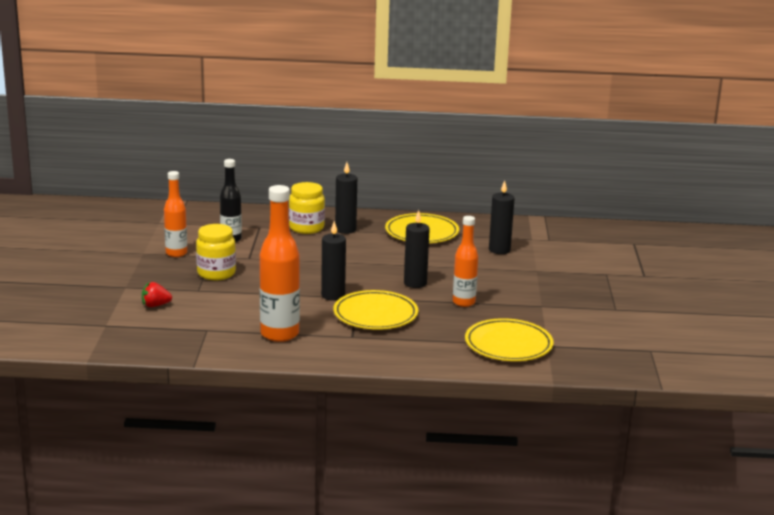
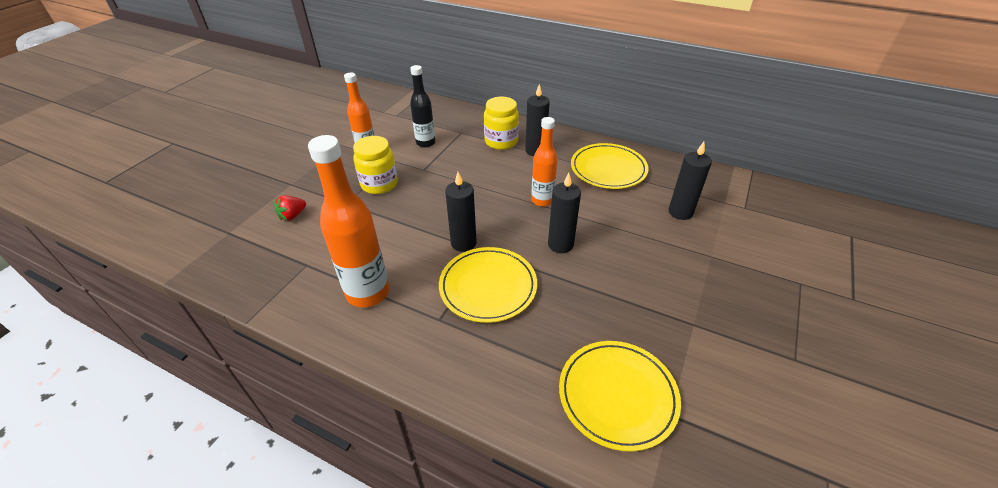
camera: 25 degrees right, 20 degrees up
(155, 305) = (292, 216): red strawberry -> red strawberry turned 60 degrees counterclockwise
(463, 302) = (599, 292): orange bottle -> orange bottle (542, 200)

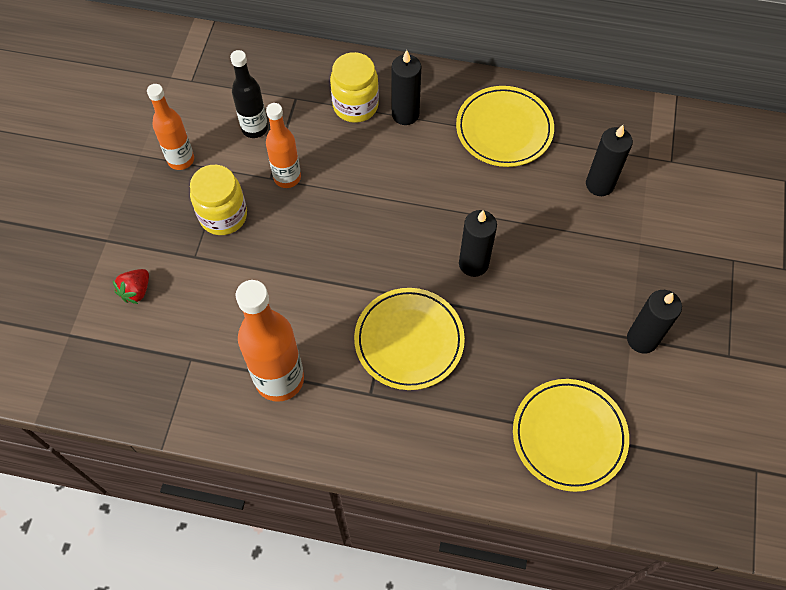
camera: 15 degrees left, 20 degrees up
(463, 243) = (362, 286): black candle -> black candle (642, 339)
(542, 200) = (436, 200): orange bottle -> orange bottle (287, 177)

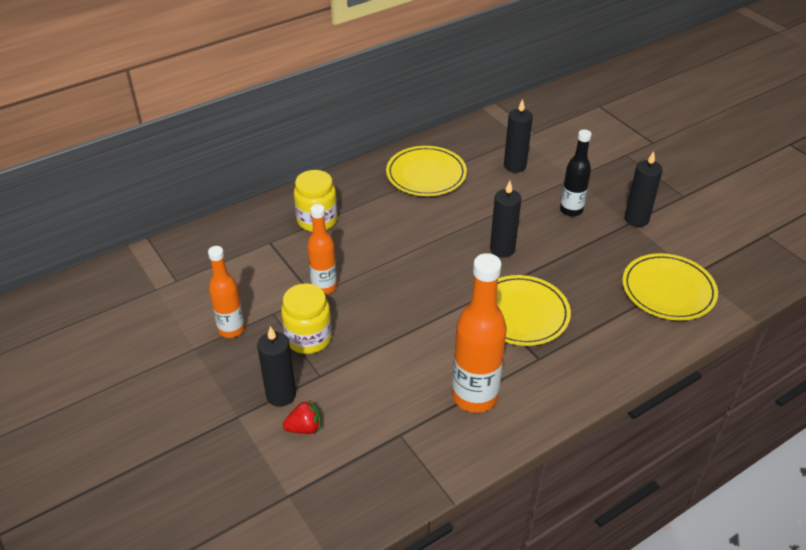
camera: 45 degrees left, 20 degrees down
(136, 291) = (304, 428): red strawberry -> red strawberry turned 90 degrees counterclockwise
(254, 128) = (263, 276): black bottle -> black bottle (571, 210)
(405, 114) = (356, 204): black candle -> black candle (281, 395)

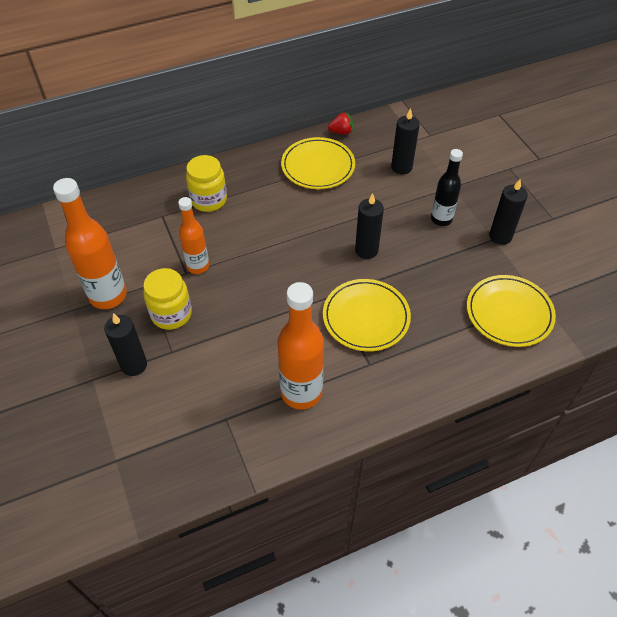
camera: 10 degrees right, 10 degrees up
(231, 329) = (108, 296): orange bottle -> orange bottle, size x1.60
(304, 428) = (146, 399): red strawberry -> red strawberry (341, 132)

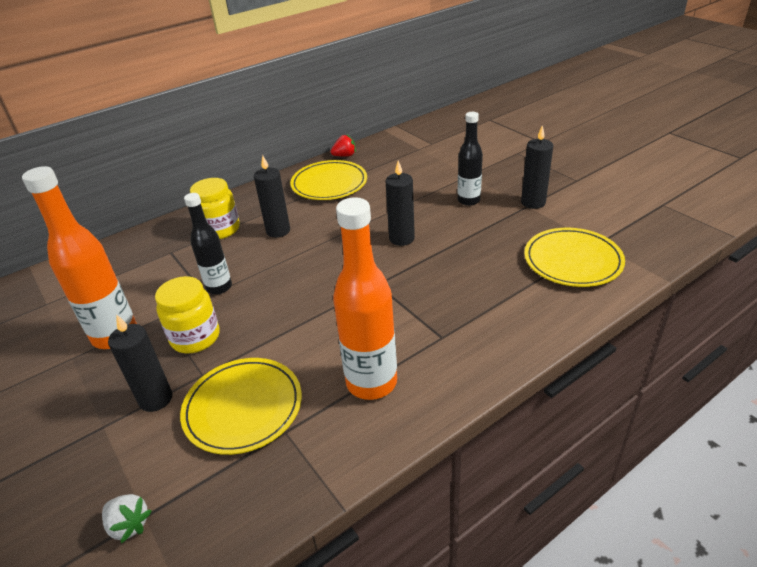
camera: 10 degrees left, 15 degrees down
(105, 464) = (129, 525): none -> white strawberry
(198, 266) = (219, 287): orange bottle -> black bottle
(366, 317) = (422, 295): yellow plate -> yellow plate (243, 408)
(401, 167) = (413, 170): black candle -> black candle (278, 231)

